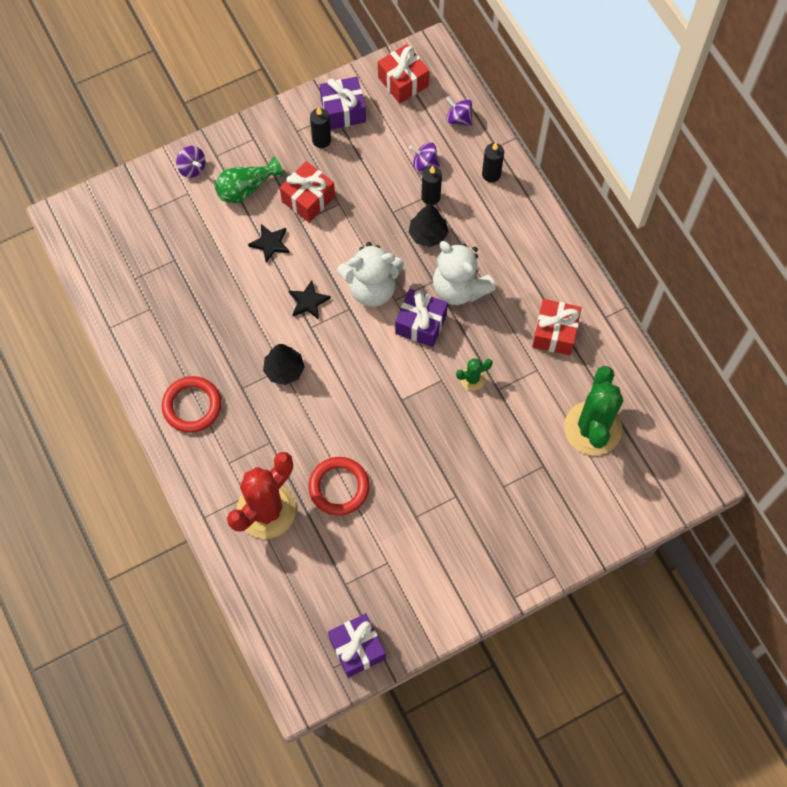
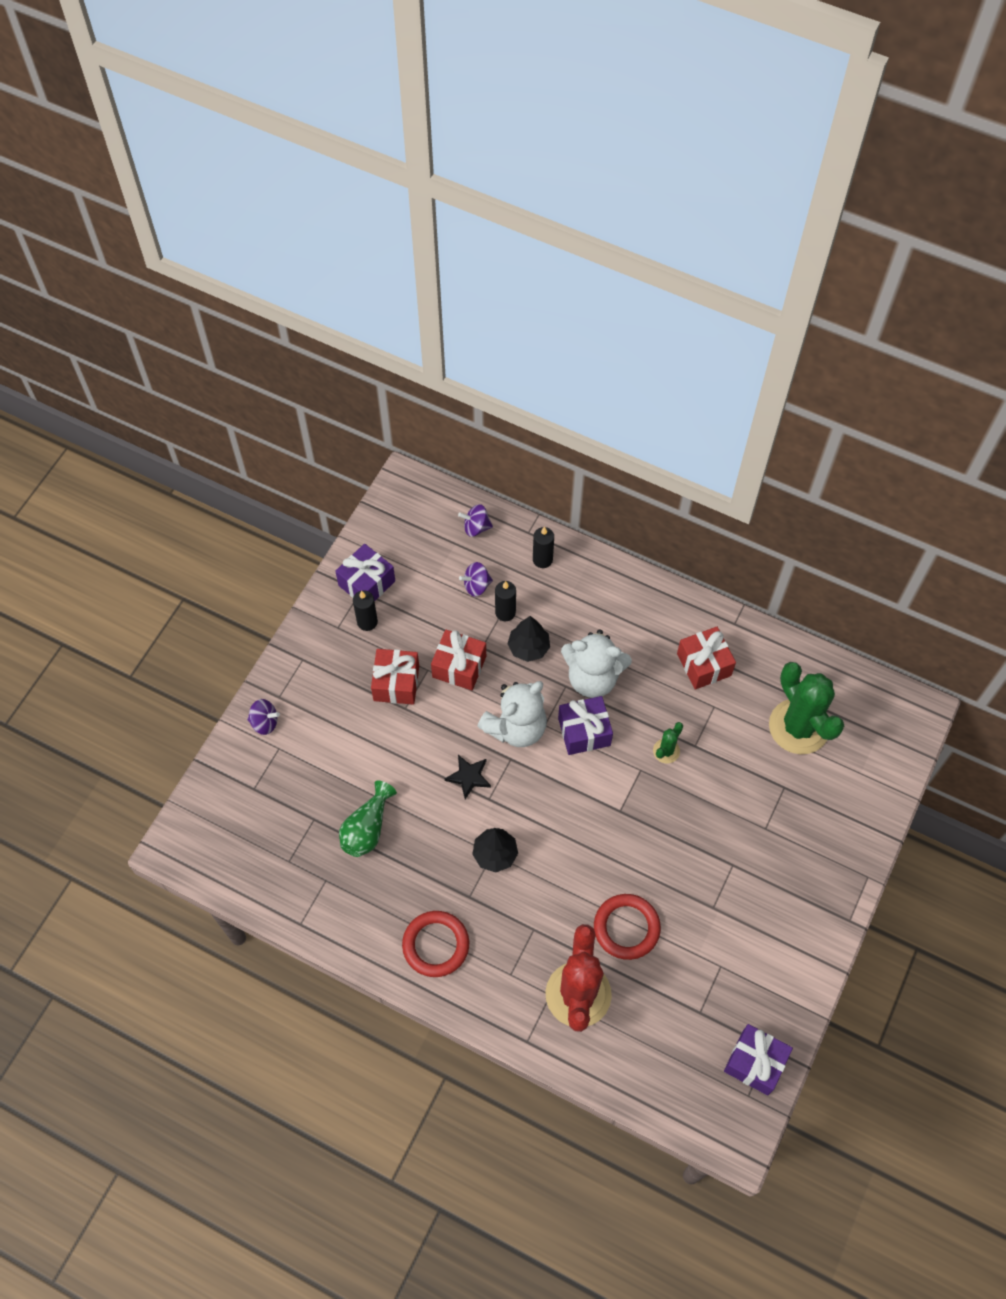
camera: 35 degrees left, 5 degrees down
(246, 188) = (330, 710): green vase -> green vase (367, 828)
(270, 243) = (392, 746): black star -> none
(403, 82) = (401, 524): red gift -> red gift (459, 666)

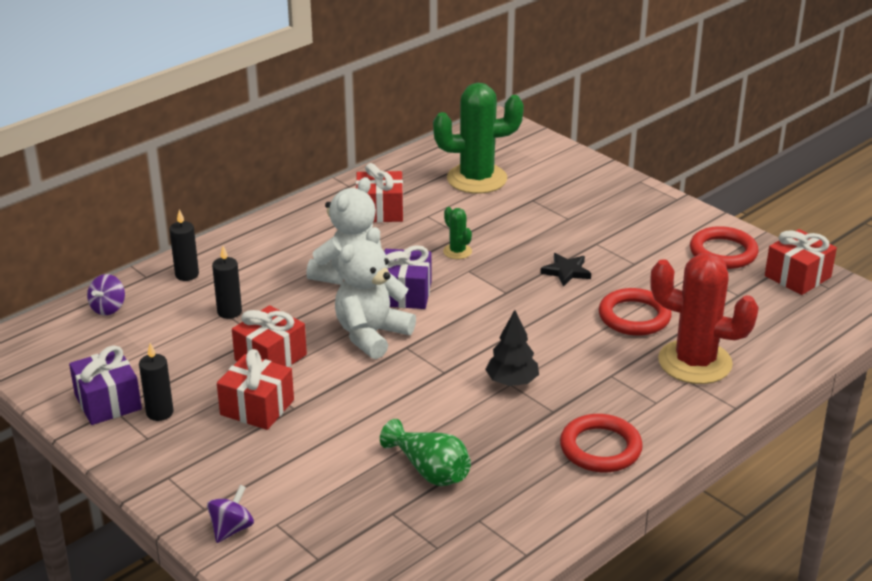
camera: 70 degrees left, 30 degrees down
(469, 777) = (410, 380): black star -> black star (566, 272)
(476, 586) = (180, 324): purple spinning top -> none
(516, 727) = (371, 335): white teddy bear -> white teddy bear turned 120 degrees counterclockwise
(528, 647) = (283, 306): black tree -> none
(755, 1063) = (797, 276): purple gift -> red gift
(768, 984) = (723, 252): none -> red ring

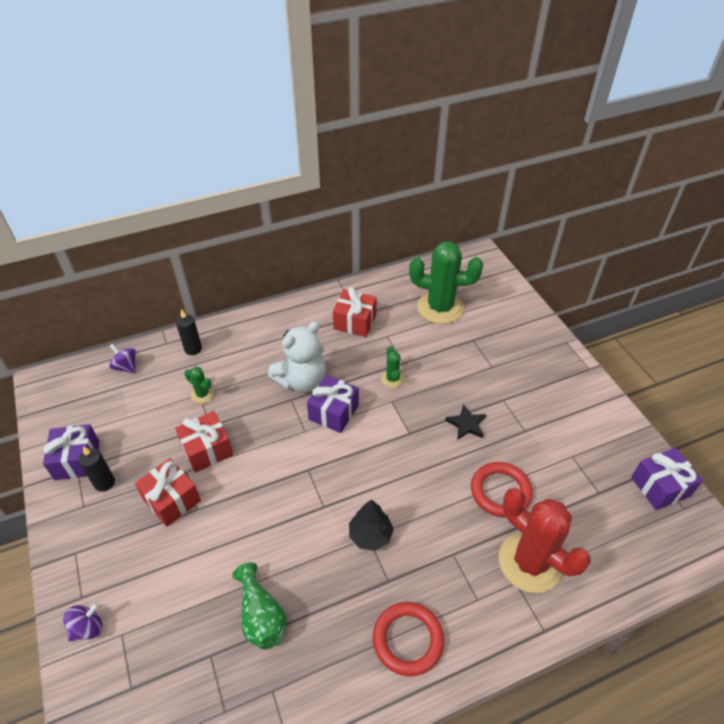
camera: 20 degrees right, 15 degrees up
(108, 308) = (126, 367): purple spinning top -> purple spinning top turned 90 degrees clockwise
(229, 312) = (202, 394): black candle -> green cactus
(371, 335) = (289, 449): white teddy bear -> none
(723, 252) = (605, 439): red ring -> none
(797, 276) = (660, 486): red gift -> purple gift

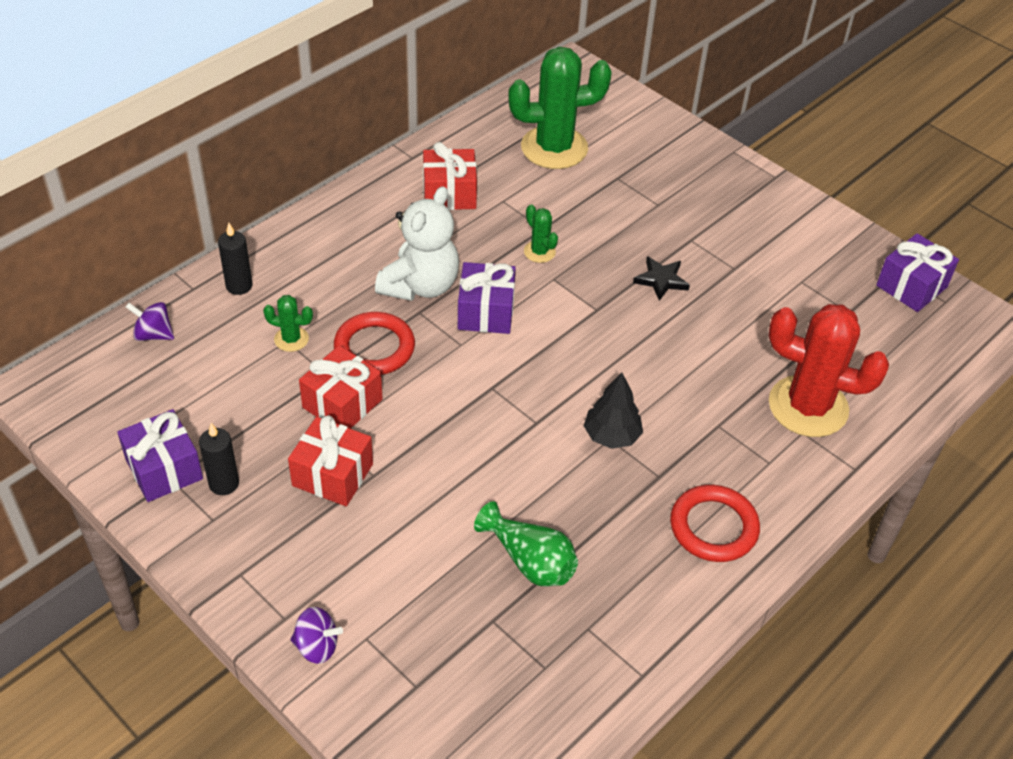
camera: 25 degrees left, 0 degrees up
(88, 628) = (317, 646): purple spinning top -> purple spinning top turned 75 degrees clockwise
(500, 491) = (739, 343): red ring -> red ring (374, 348)

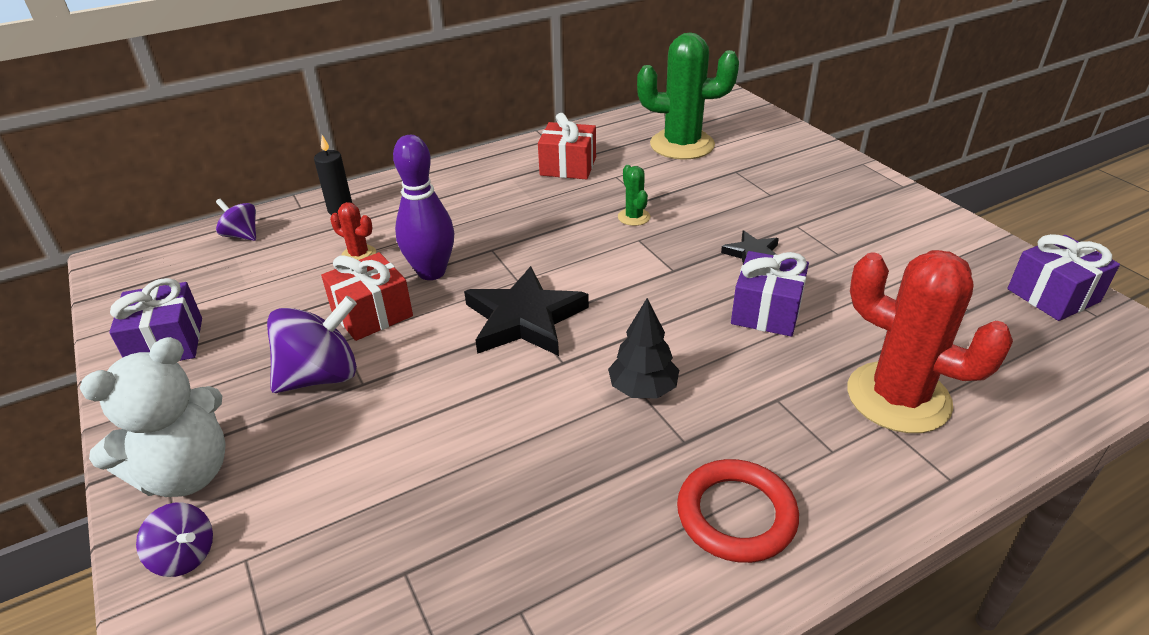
camera: 20 degrees right, 10 degrees down
(224, 483) = (211, 365): black candle -> none
(291, 339) = (359, 255): green cactus -> red cactus
(332, 475) = (321, 376): red gift -> purple spinning top
(374, 348) = (431, 272): red ring -> purple bowling pin
(420, 285) = (504, 229): white teddy bear -> white teddy bear (186, 473)
(485, 384) = (524, 318): none -> black star
(486, 312) = (557, 257): purple gift -> purple gift (766, 311)
(530, 561) = (485, 508): green vase -> none

